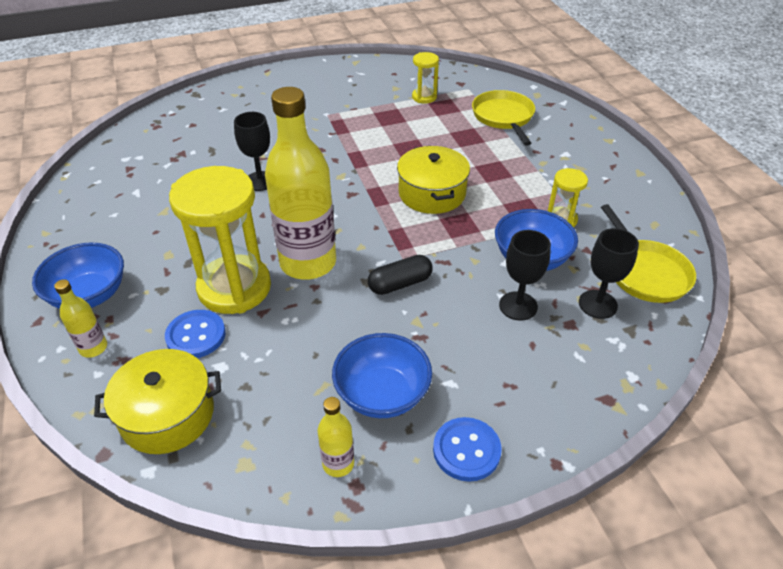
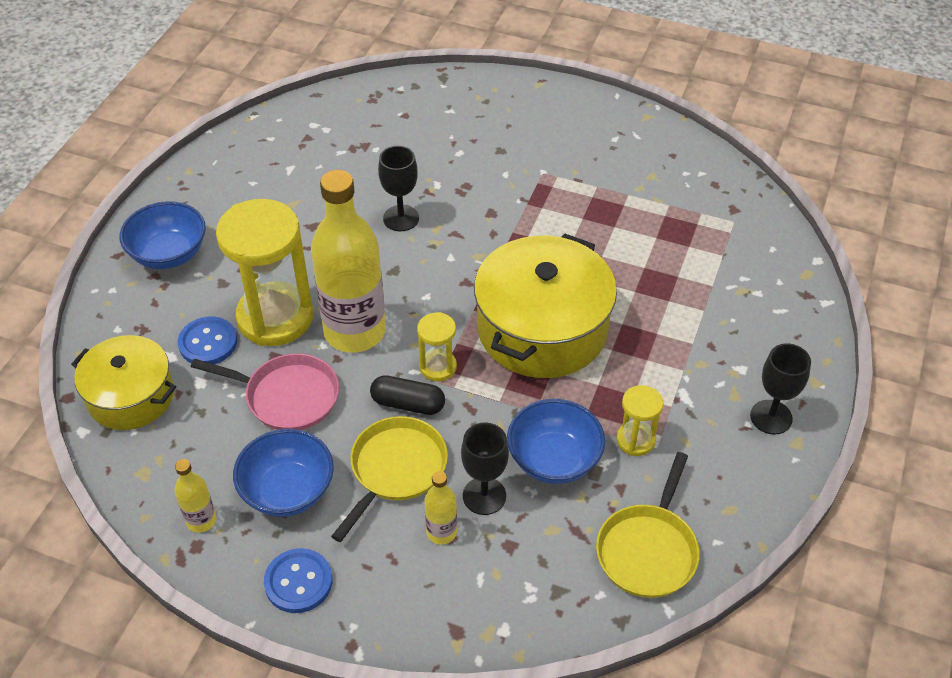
camera: 40 degrees right, 5 degrees up
(93, 348) = (132, 305): yellow bottle -> yellow bottle (441, 532)
(305, 332) = (287, 396): none -> pink pan
(424, 97) = (669, 206): yellow hourglass -> yellow hourglass (438, 367)
(432, 193) = (542, 329): yellow pot -> yellow pot, size x1.59
(503, 117) = (728, 282): yellow pan -> yellow pan (395, 470)
(598, 304) = (559, 546): black goblet -> black goblet (771, 417)

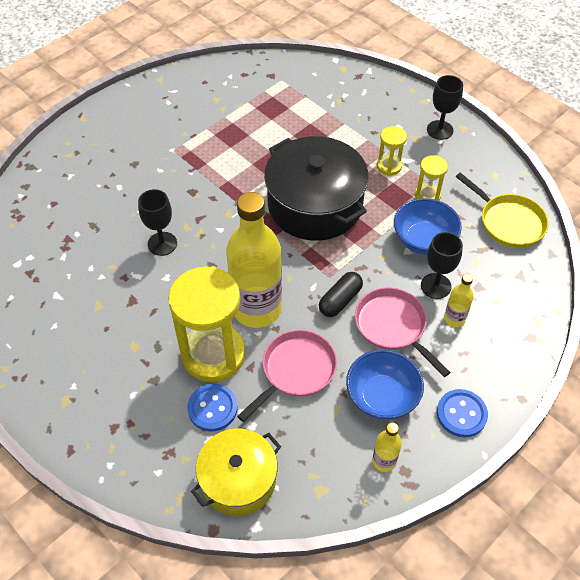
camera: 65 degrees left, 5 degrees up
(169, 254) = (96, 410): blue bowl -> none
(395, 470) = (393, 326): yellow pan -> pink pan
(438, 367) = (317, 272): yellow hourglass -> yellow hourglass (389, 166)
(542, 329) = (315, 205): yellow pot -> black pot

